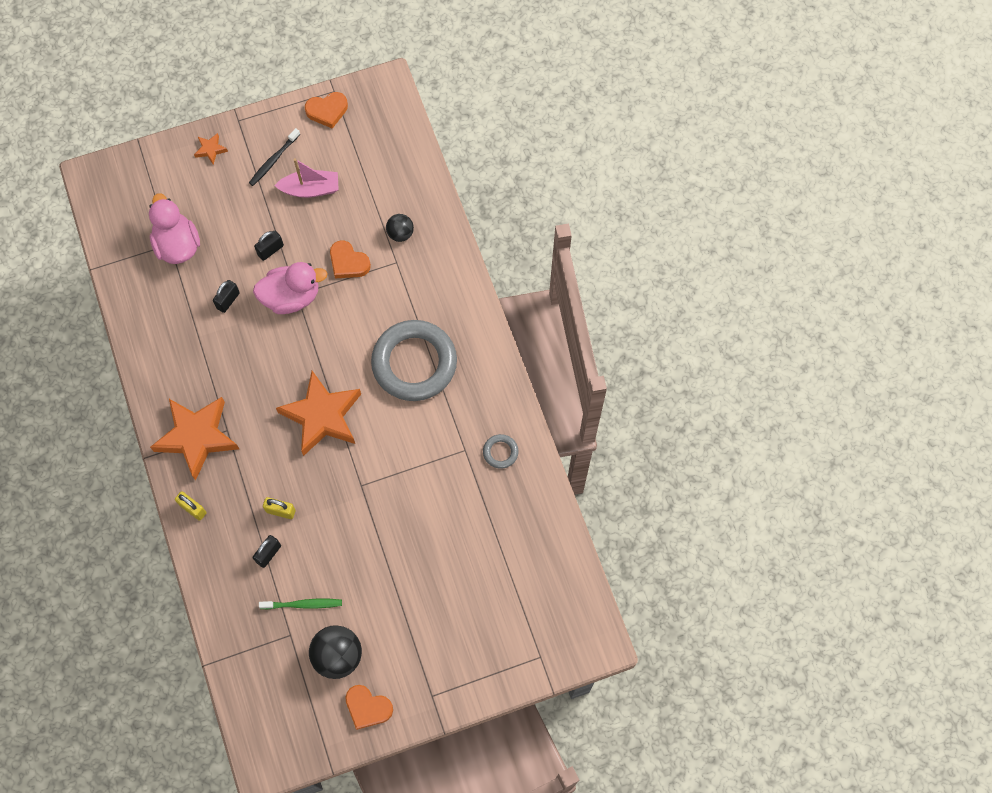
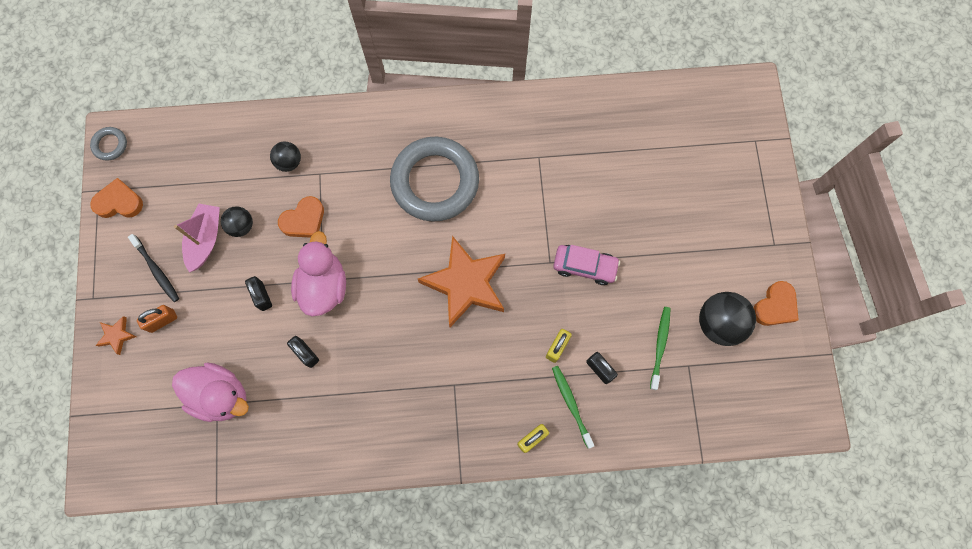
camera: 75 degrees left, 5 degrees up
(177, 245) = (221, 395): pink duck -> pink duck turned 150 degrees counterclockwise
(197, 437) = (453, 418): orange star -> none
(231, 179) = (162, 321): none -> orange padlock
(231, 535) = (571, 404): none -> green toothbrush
(327, 111) = (119, 202): orange heart -> orange heart turned 90 degrees counterclockwise
(330, 213) = (241, 226): none -> black ball
(364, 518) = (585, 266): none -> pink car
(500, 452) = (549, 125): grey ring -> grey ring (110, 145)

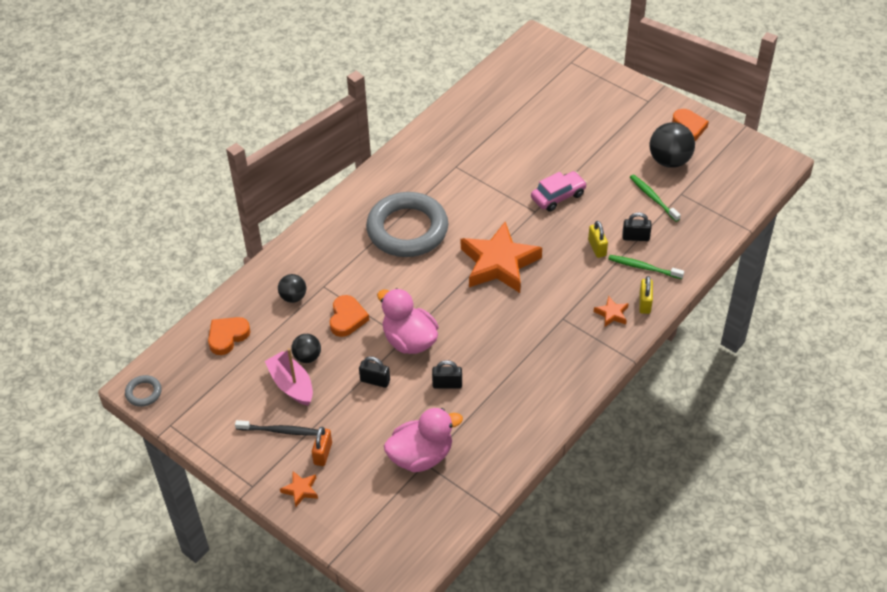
camera: 45 degrees left, 25 degrees down
(119, 202) = (196, 418): orange heart -> orange heart (227, 336)
(495, 421) = (612, 314): none -> orange star

